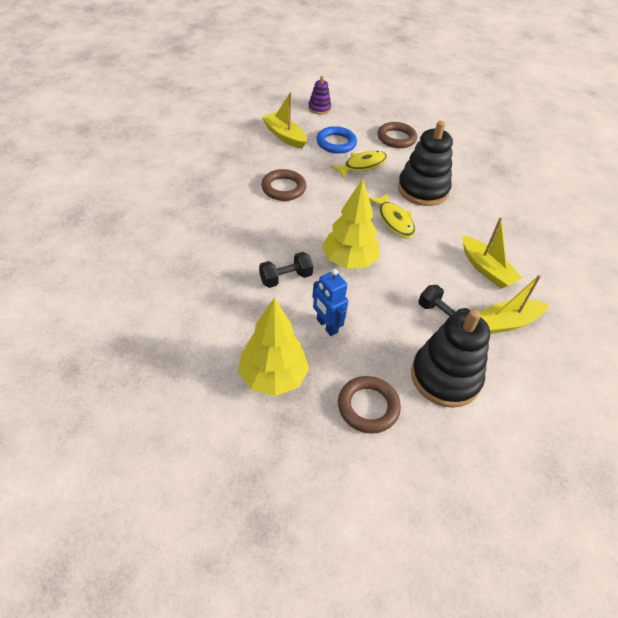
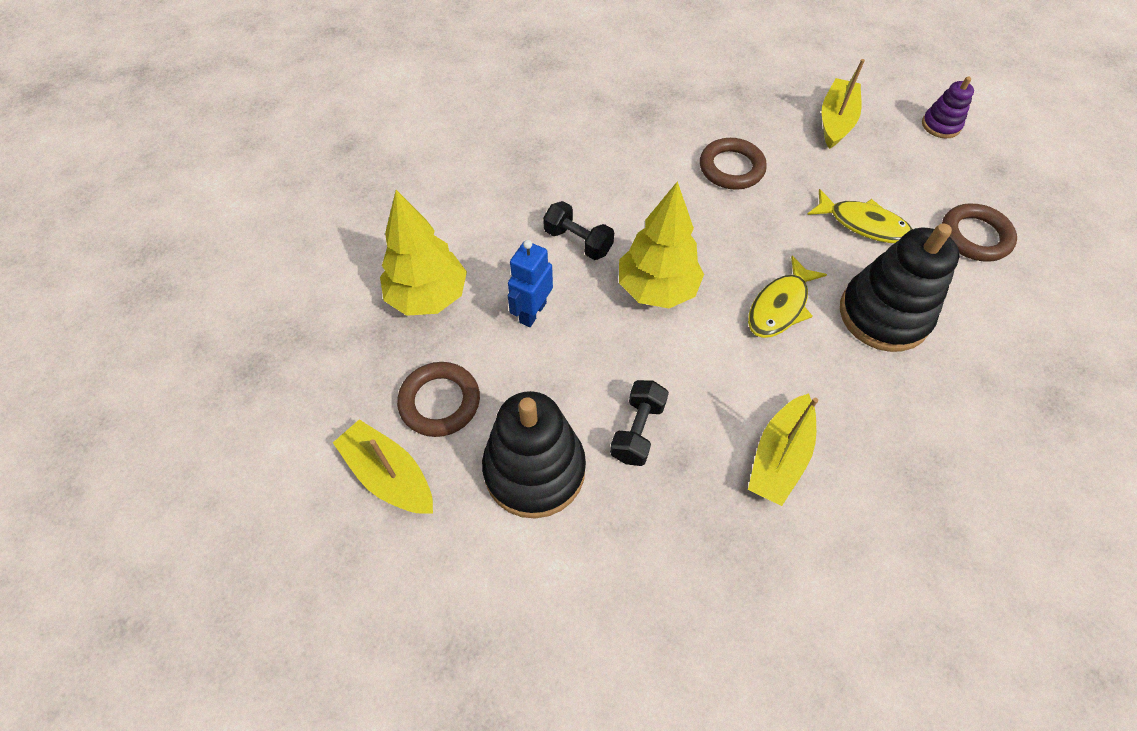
camera: 65 degrees right, 10 degrees up
(336, 143) = (881, 176): blue ring -> none
(506, 323) = (687, 518): yellow boat -> yellow boat (389, 475)

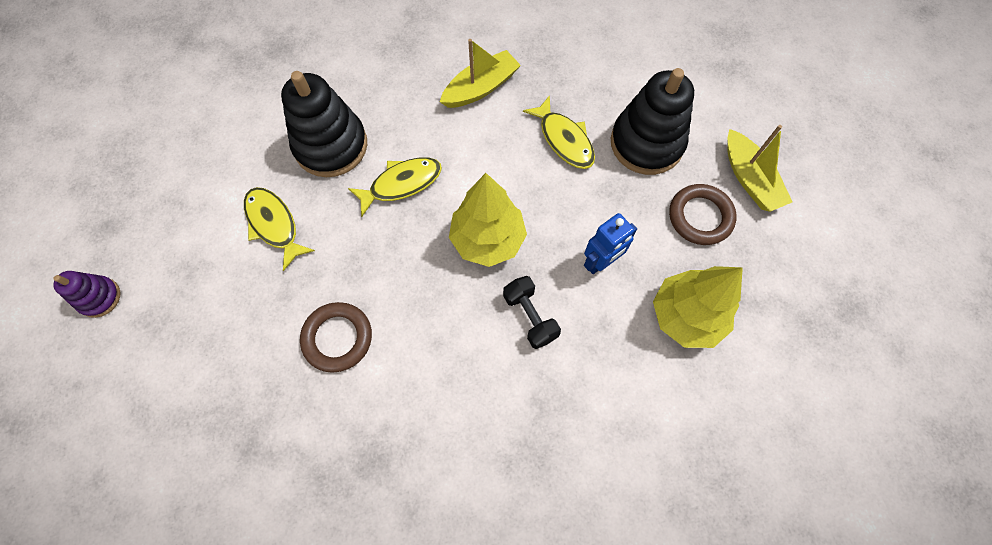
camera: 155 degrees left, 10 degrees up
(637, 431) = (564, 139): black dumbbell -> yellow fish
(836, 121) = (189, 351): yellow boat -> none
(975, 236) = (199, 175): brown ring -> none

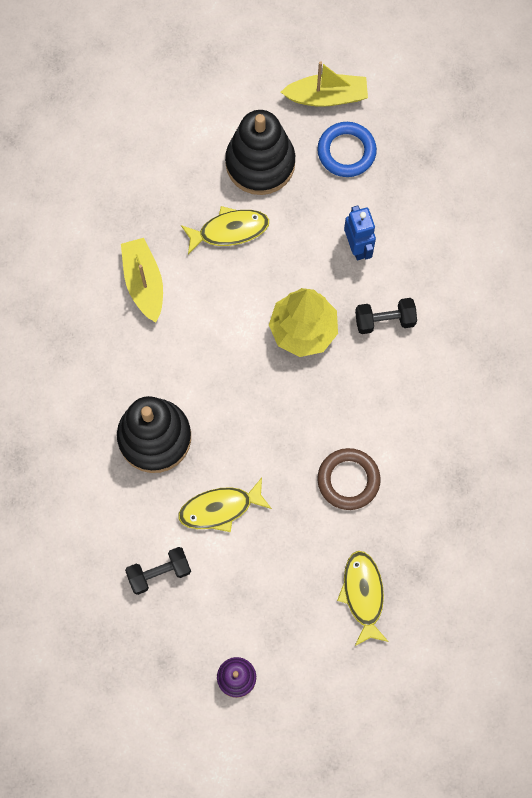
camera: 70 degrees left, 5 degrees up
(196, 193) = (159, 573): none -> black dumbbell
(401, 184) = (220, 386): yellow fish -> yellow fish (363, 594)
(686, 316) = (427, 201): yellow tree -> none
(700, 217) = (346, 151): brown ring -> blue ring

